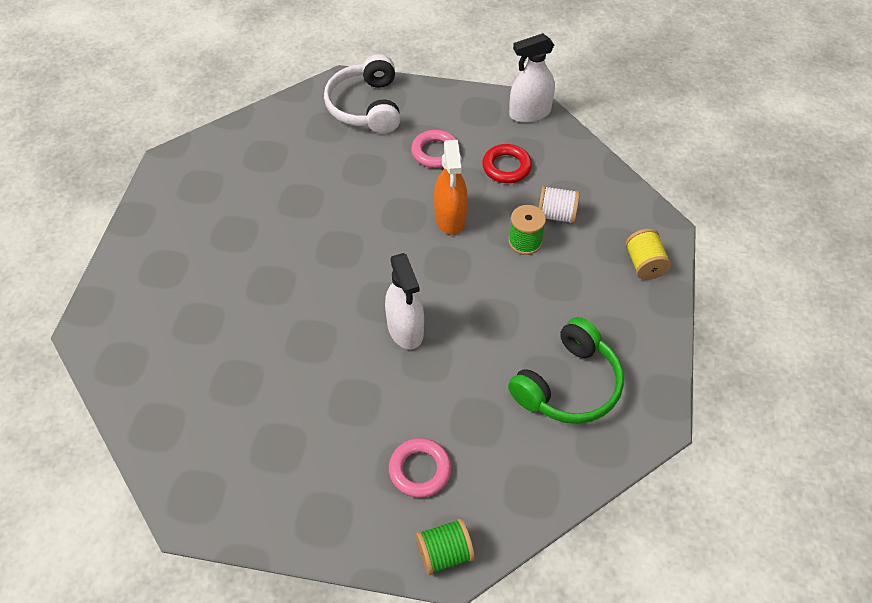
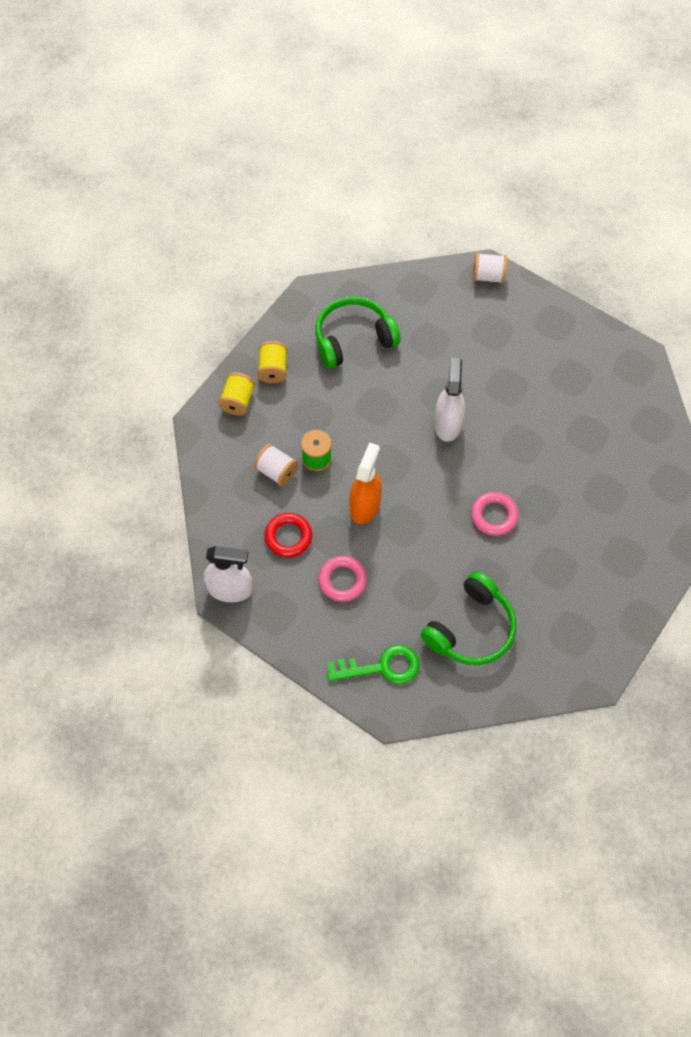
camera: 155 degrees left, 10 degrees up
(298, 158) = (471, 628): none -> green headphones
(366, 106) = (381, 667): white headphones -> green key
(420, 470) = (481, 326): pink ring -> pink ring (494, 515)
(444, 553) = (488, 276): green spool -> white spool
(633, 311) = (273, 369): none -> yellow spool

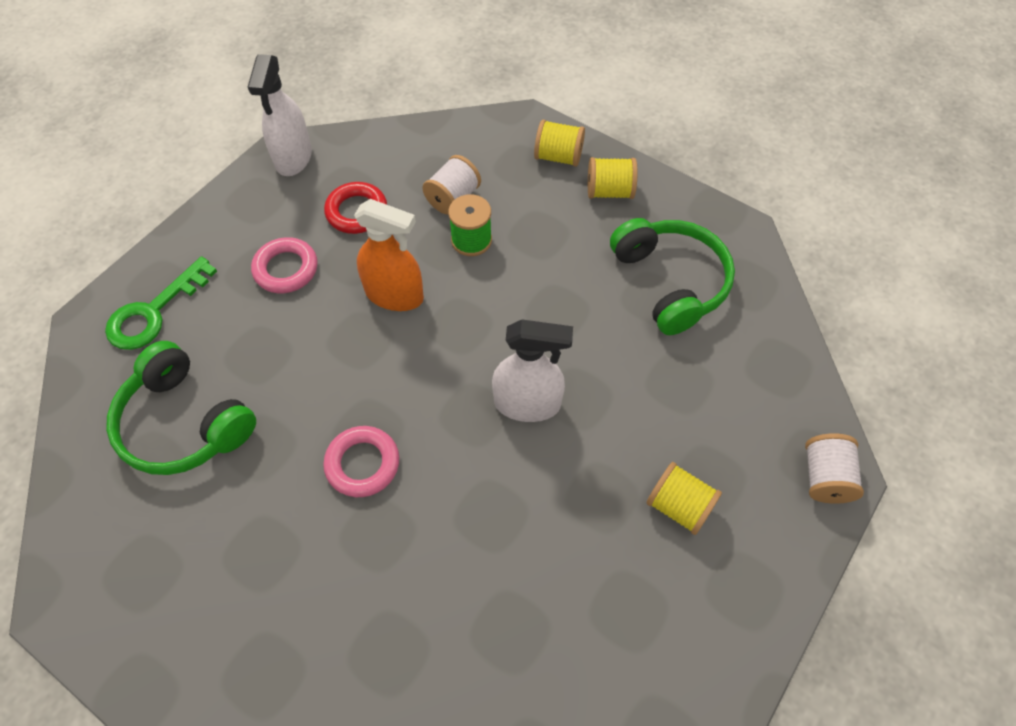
camera: 90 degrees right, 5 degrees down
(381, 667) = (154, 312): green key -> green key turned 45 degrees clockwise
(510, 348) = (678, 506): none -> yellow spool

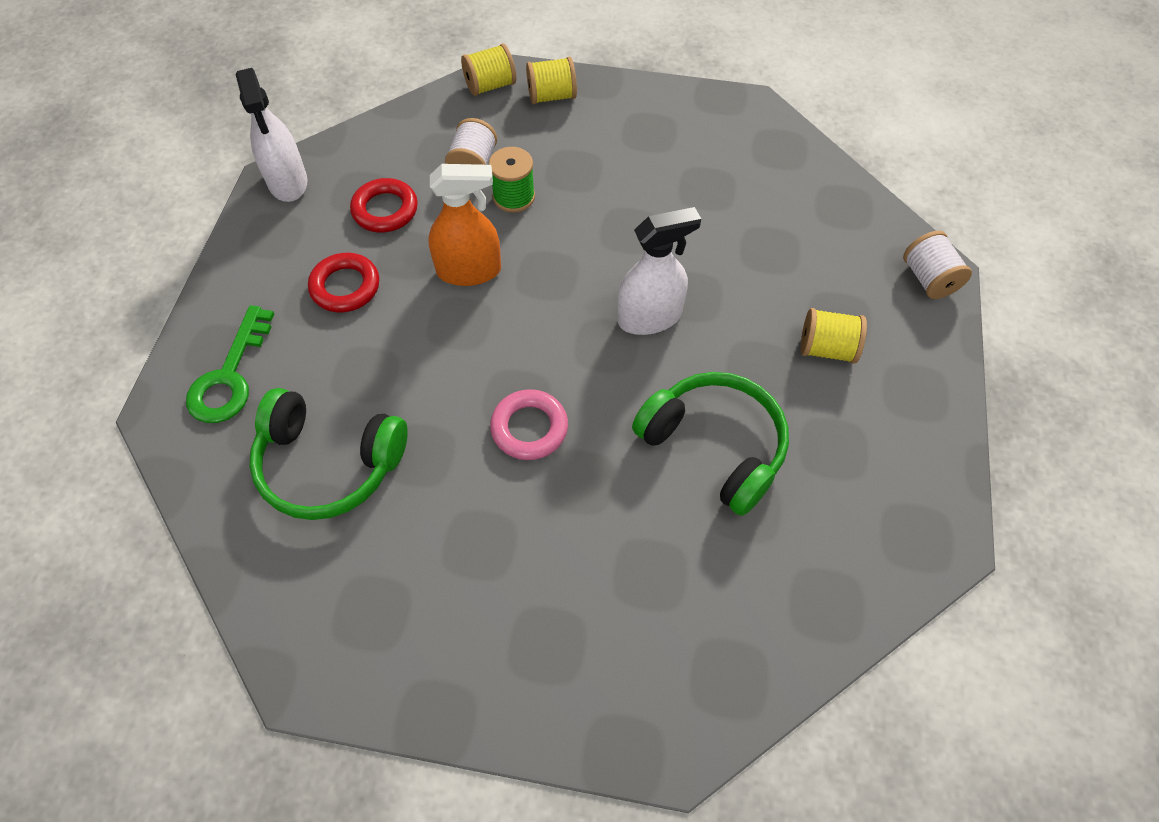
camera: 25 degrees left, 0 degrees up
(286, 269) = (345, 287): pink ring -> red ring
(609, 191) = (616, 111): yellow spool -> yellow spool (490, 85)
(671, 282) = (715, 169): green headphones -> green headphones (715, 446)

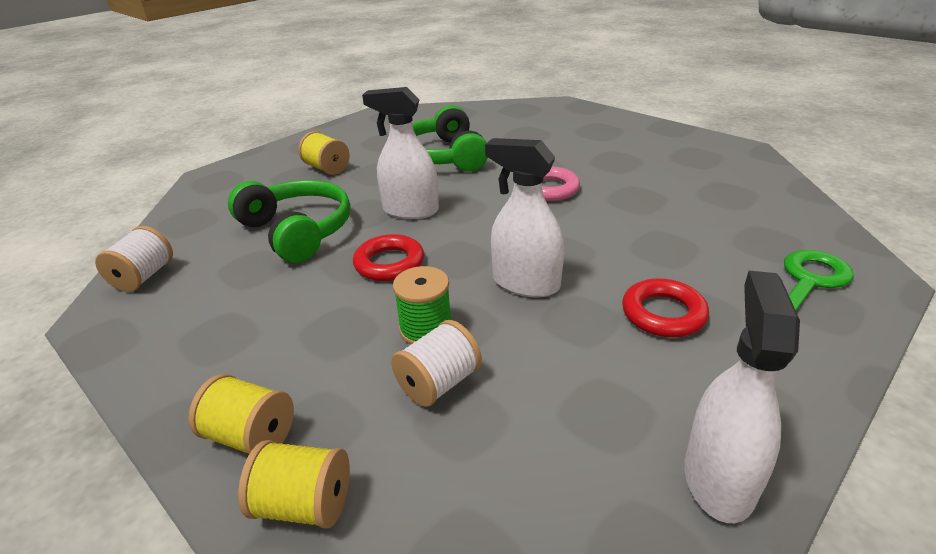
camera: 145 degrees left, 25 degrees down
(328, 464) = (711, 211): green headphones -> green headphones (297, 231)
(385, 210) = (583, 375): red ring -> red ring (389, 263)
(469, 271) = (525, 283): orange spray bottle -> white spray bottle
(929, 279) = (219, 175): white spool -> white spool (144, 277)

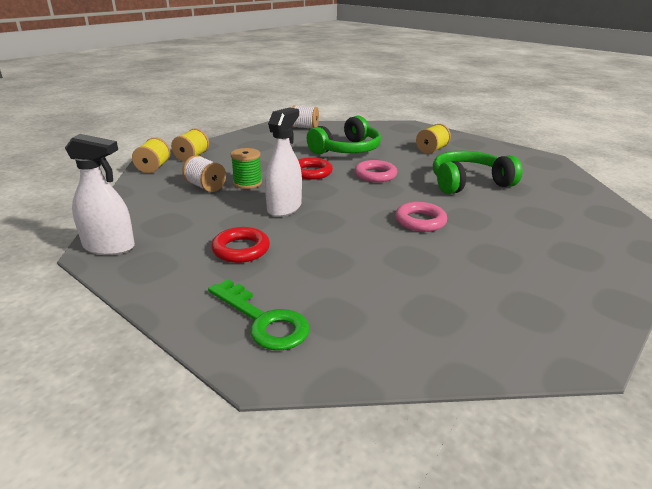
camera: 85 degrees right, 5 degrees down
(410, 211) = (375, 175): white spray bottle -> pink ring

